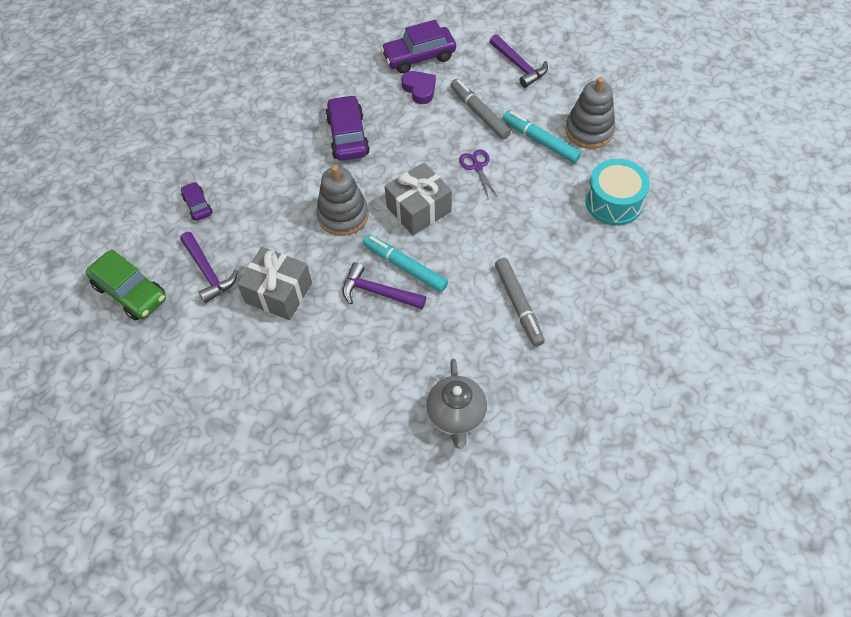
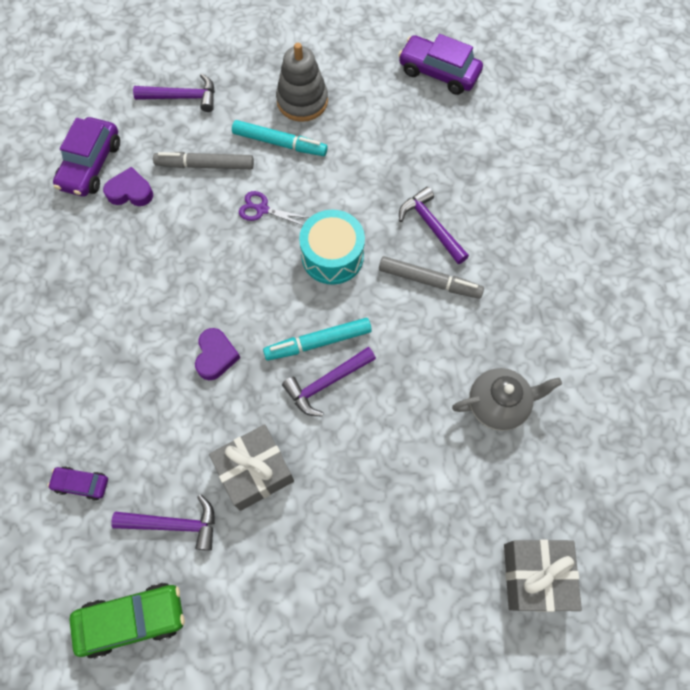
camera: 55 degrees left, 10 degrees up
(343, 215) = (216, 356): grey stacking toy -> purple heart
(348, 136) = (126, 289): purple car -> purple car (438, 72)
(419, 209) = (266, 288): grey gift -> grey gift (535, 576)
(456, 416) = (498, 405): grey teapot -> grey teapot turned 45 degrees counterclockwise
(540, 141) = (279, 143): turquoise marker -> turquoise marker turned 150 degrees counterclockwise
(566, 277) = (431, 226): none -> purple hammer
(614, 202) = (389, 139): turquoise drum -> turquoise drum (332, 256)

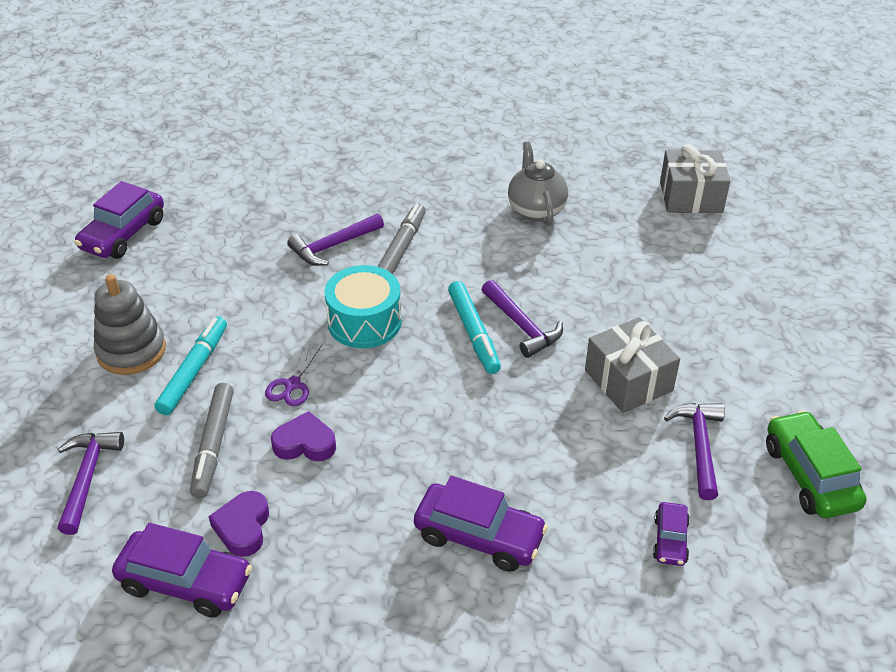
camera: 90 degrees left, 25 degrees down
(103, 342) = (479, 536): none -> purple car
(216, 356) = (494, 420): purple heart -> purple heart (305, 443)

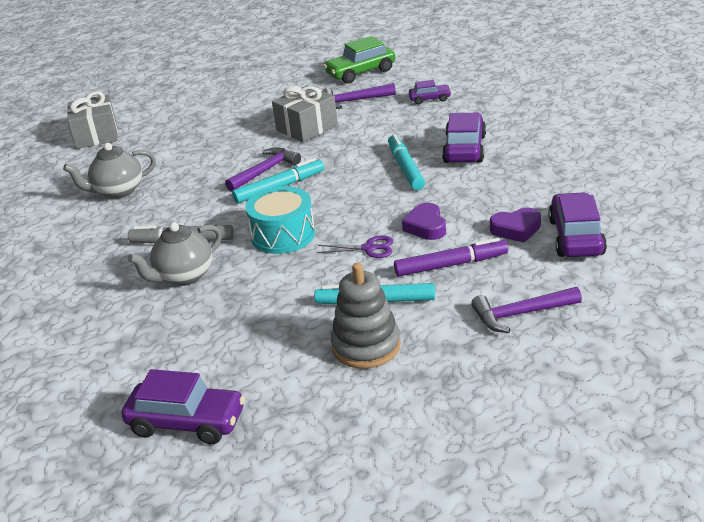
camera: 100 degrees left, 10 degrees down
(214, 445) = (450, 265): grey marker -> purple marker
(333, 246) = (184, 276): purple hammer -> grey teapot
(457, 457) = (405, 168): none -> turquoise marker

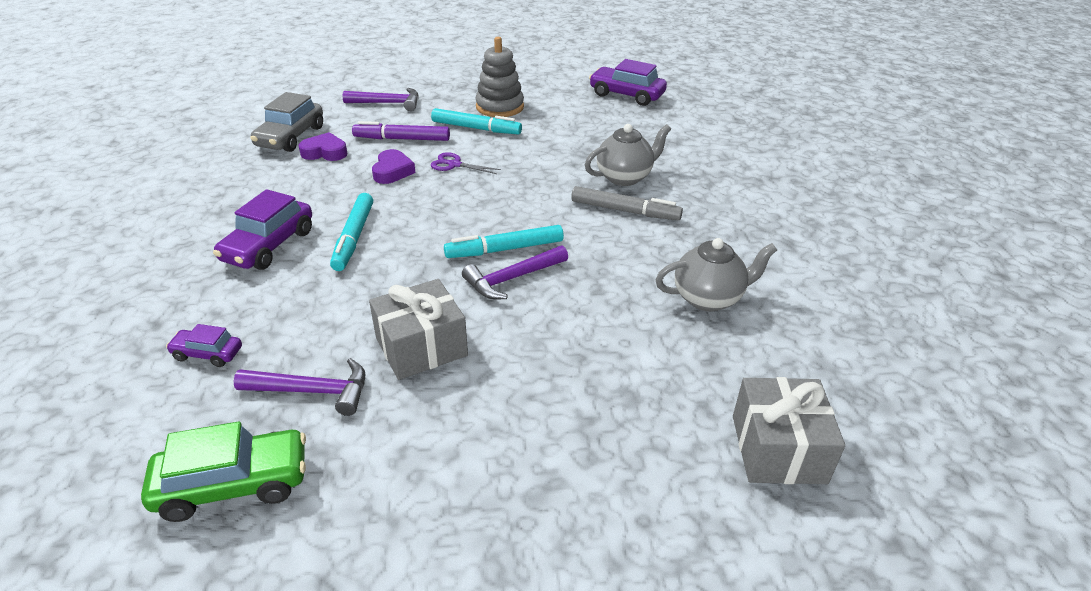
camera: 170 degrees left, 5 degrees up
(283, 235) = (523, 193): turquoise drum -> none
(576, 237) = (291, 137): purple car -> grey car

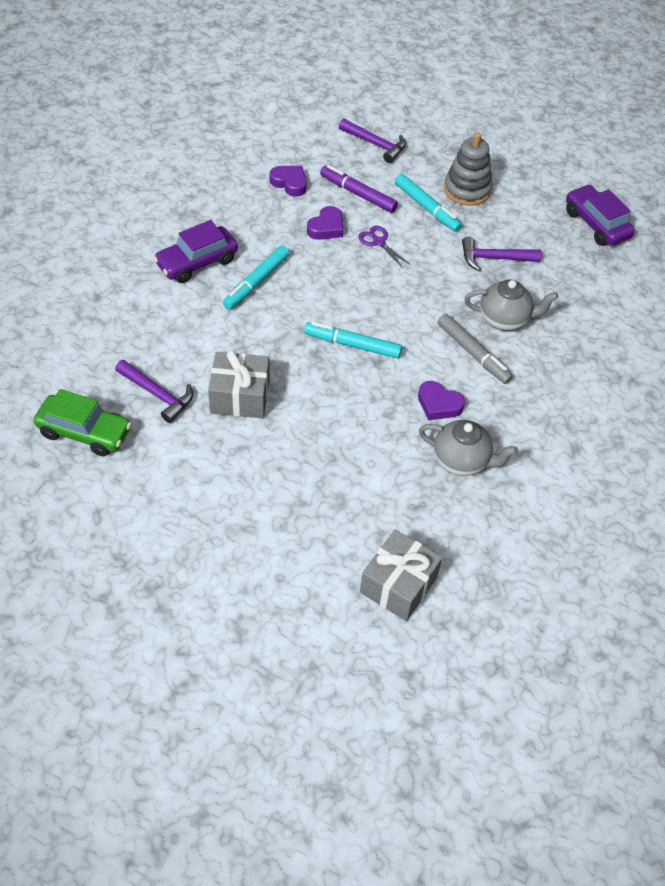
camera: 30 degrees right, 15 degrees up
(207, 354) = (115, 335): purple car -> none
(291, 137) = (274, 153): grey car -> none
(512, 278) = (338, 373): purple hammer -> purple hammer (494, 258)
(637, 262) = (438, 404): none -> purple heart

